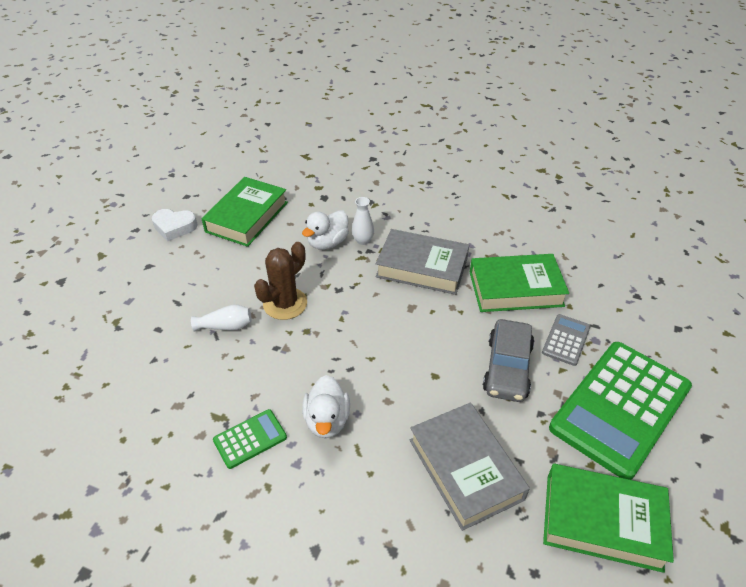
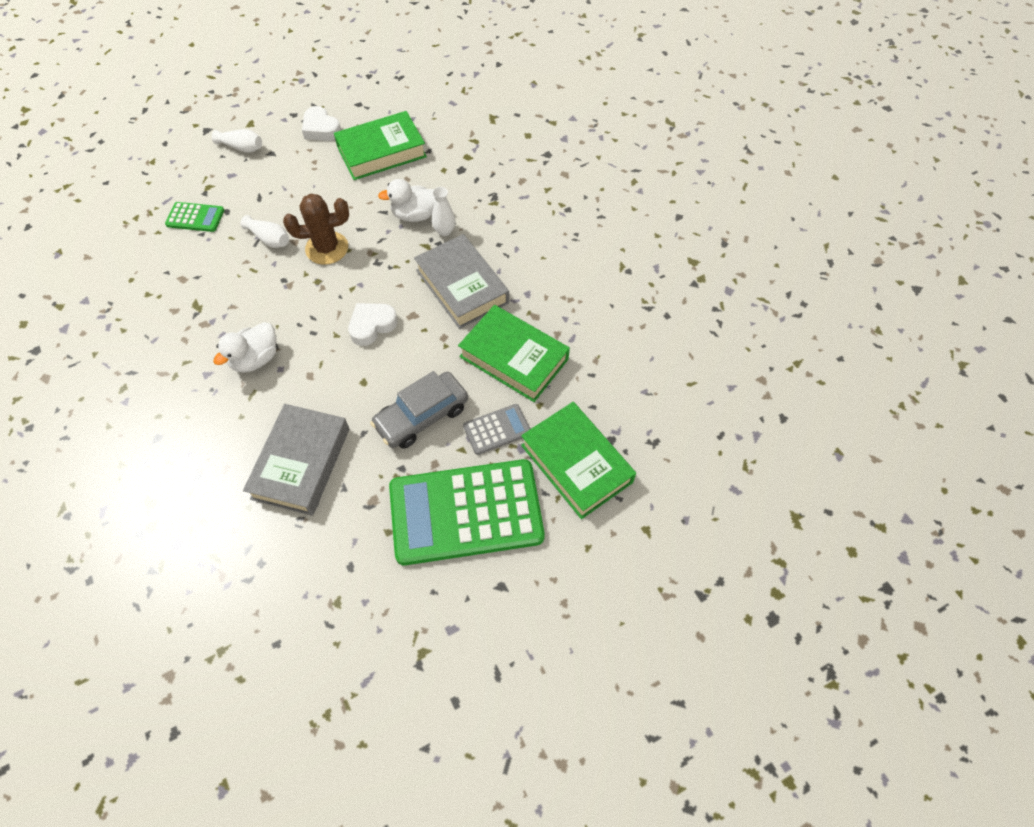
camera: 40 degrees right, 15 degrees up
(115, 276) = (242, 147): none -> white vase
(250, 439) = (198, 335): green calculator -> green calculator (195, 217)
(391, 333) = (372, 326): none -> white heart
(602, 521) = (344, 572): green book -> green book (576, 463)

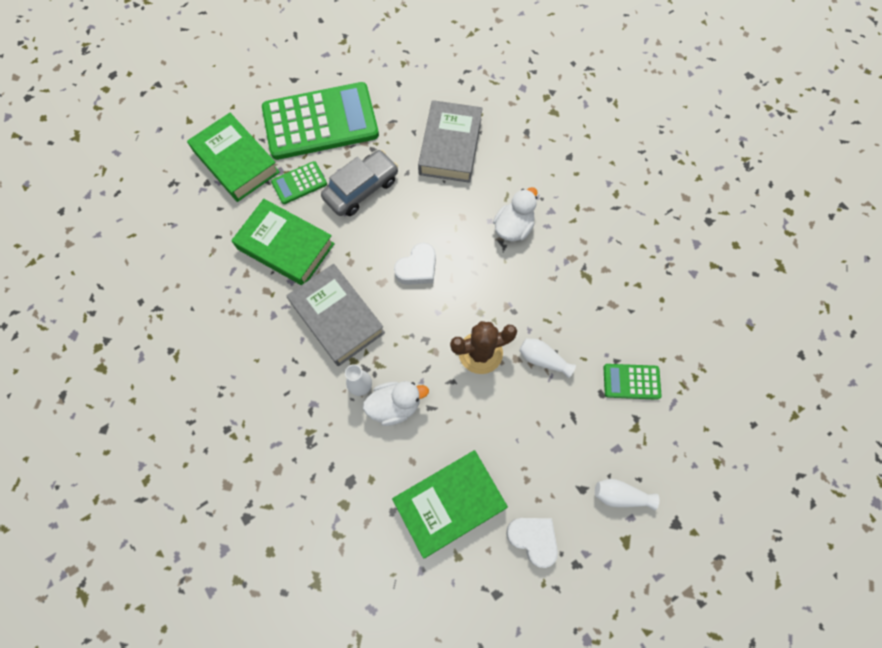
camera: 175 degrees right, 10 degrees up
(497, 429) = (299, 183): grey calculator -> green calculator

